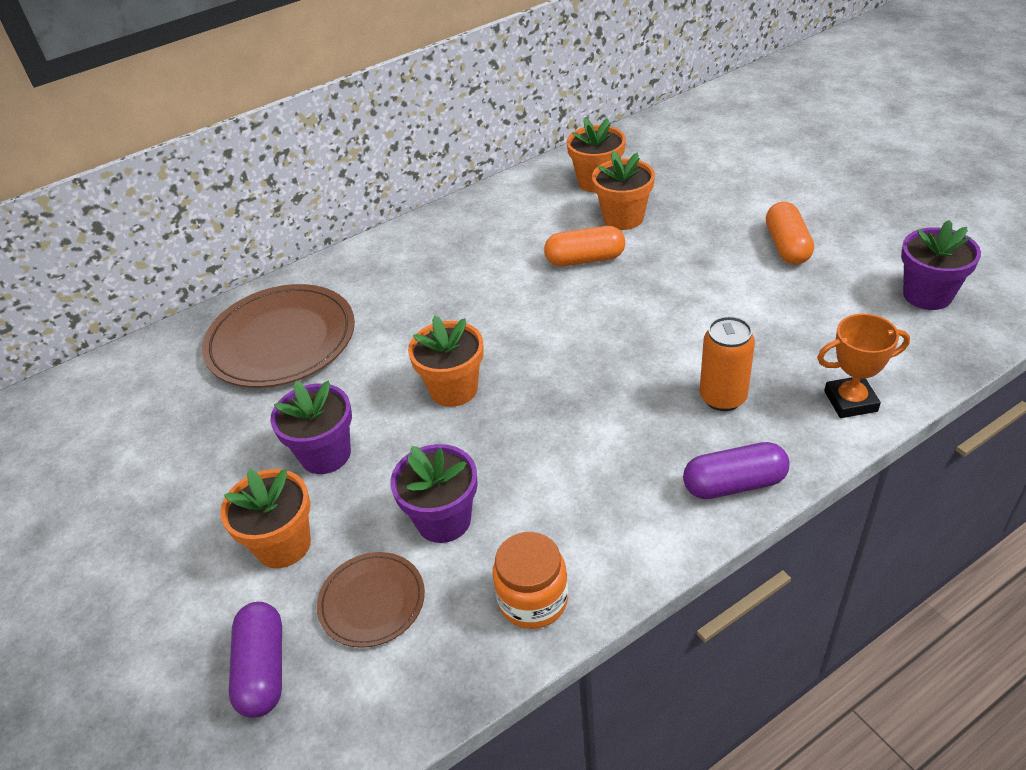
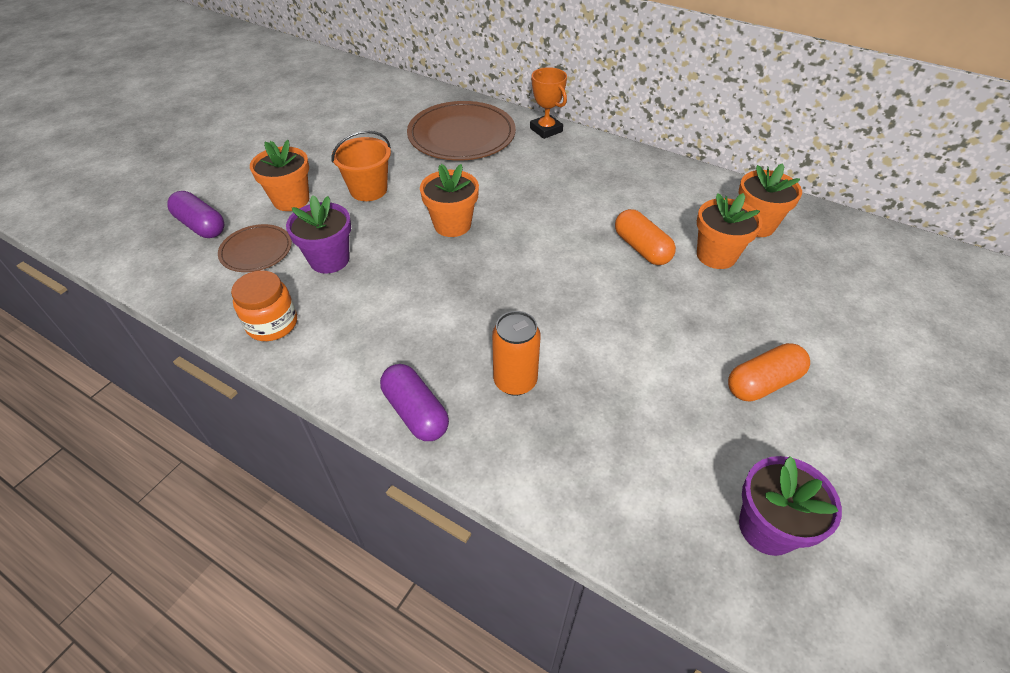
camera: 60 degrees right, 5 degrees up
(263, 669) = (201, 226): purple capsule -> purple capsule turned 75 degrees clockwise
(325, 454) = (368, 190): purple flower pot -> orange bucket
(850, 401) = (555, 480): orange trophy -> orange trophy (546, 130)

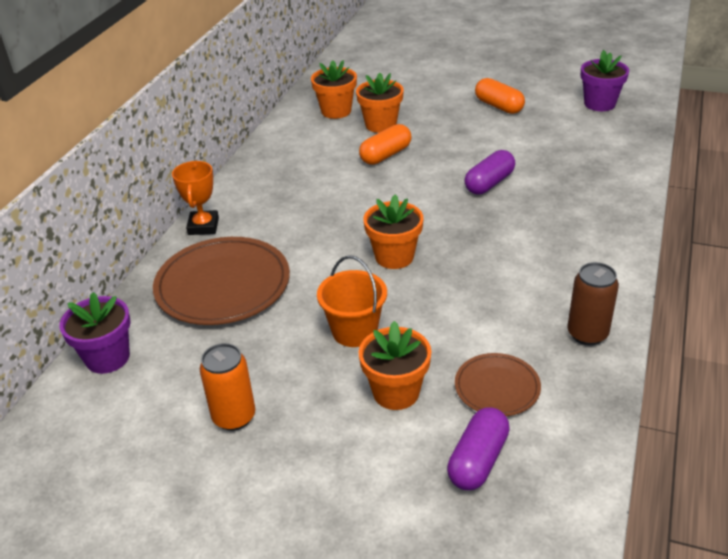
camera: 100 degrees left, 10 degrees down
(272, 324) = (587, 334): orange jar -> brown can
(329, 260) = (483, 325): purple flower pot -> purple flower pot (107, 358)
(416, 412) = (617, 228): purple capsule -> purple capsule (489, 183)
(515, 381) = (559, 192): orange can -> orange can (234, 417)
(546, 130) = (203, 226): orange trophy -> orange trophy turned 45 degrees counterclockwise

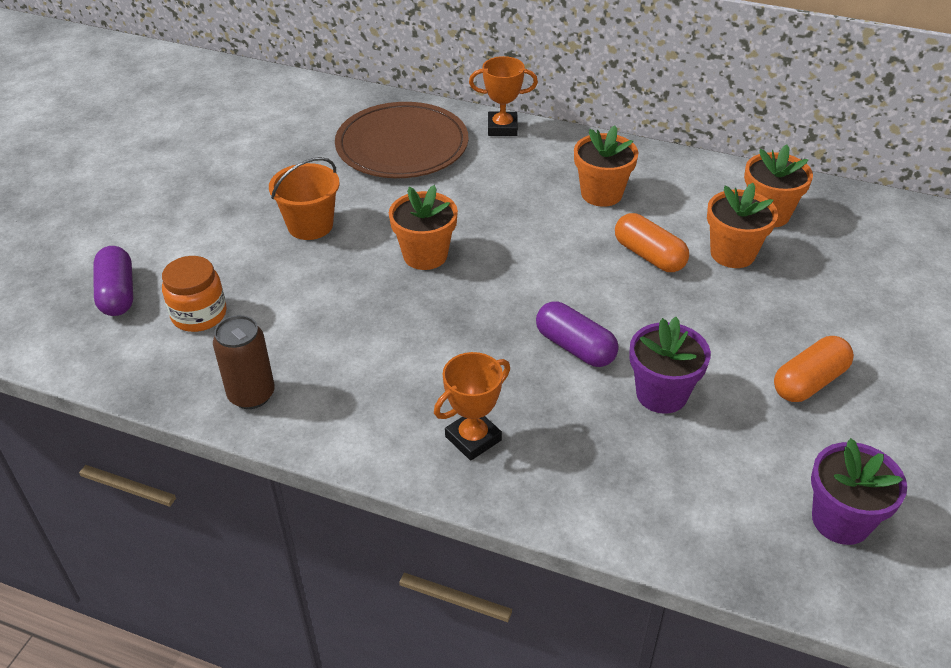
camera: 90 degrees right, 5 degrees up
(107, 358) = (319, 96): purple flower pot -> purple flower pot (661, 394)
(234, 417) = (226, 161): orange can -> none
(396, 392) = (218, 249): orange flower pot -> orange flower pot (601, 194)
(478, 460) = (117, 293): purple capsule -> purple capsule turned 45 degrees clockwise
(497, 387) = (199, 314): brown plate -> orange jar
(590, 220) = (473, 438): none -> orange trophy

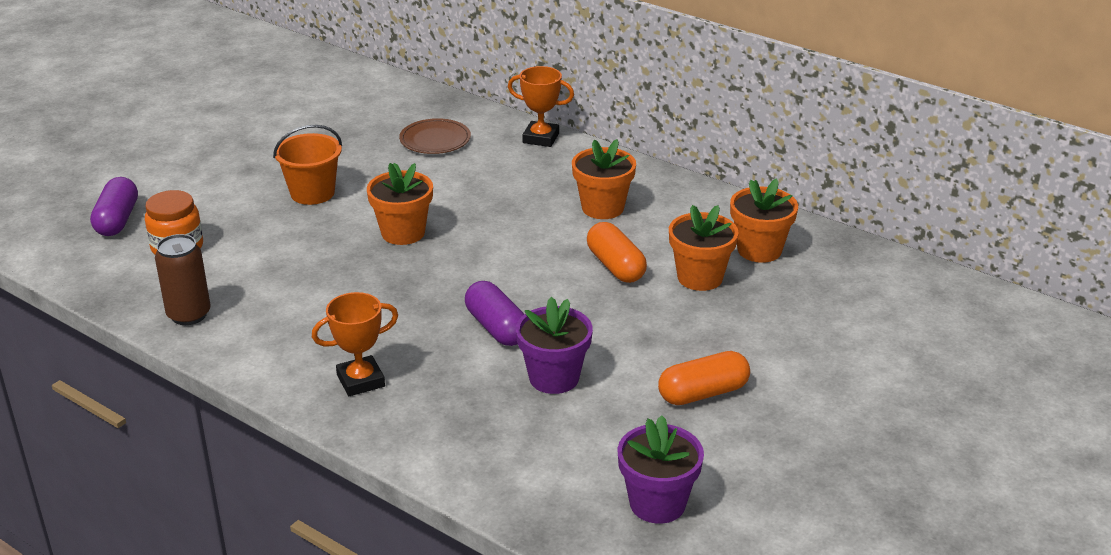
camera: 15 degrees right, 10 degrees down
(402, 145) = (435, 140): brown plate -> brown plate, size x0.54

